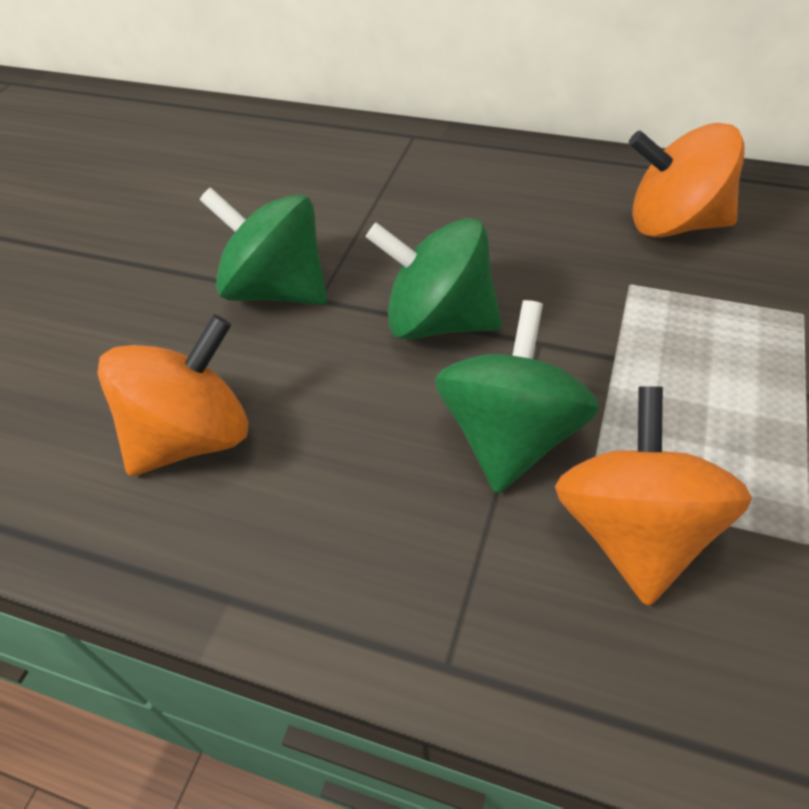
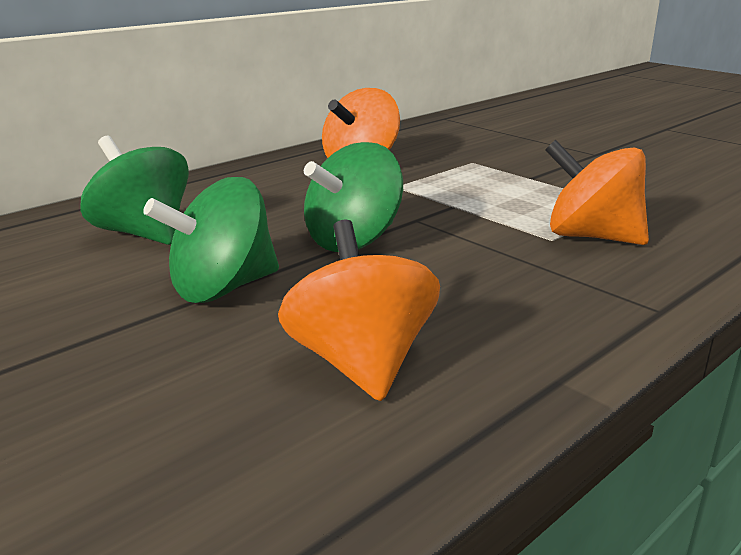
camera: 65 degrees left, 25 degrees down
(510, 436) = (489, 247): green spinning top -> green spinning top (143, 233)

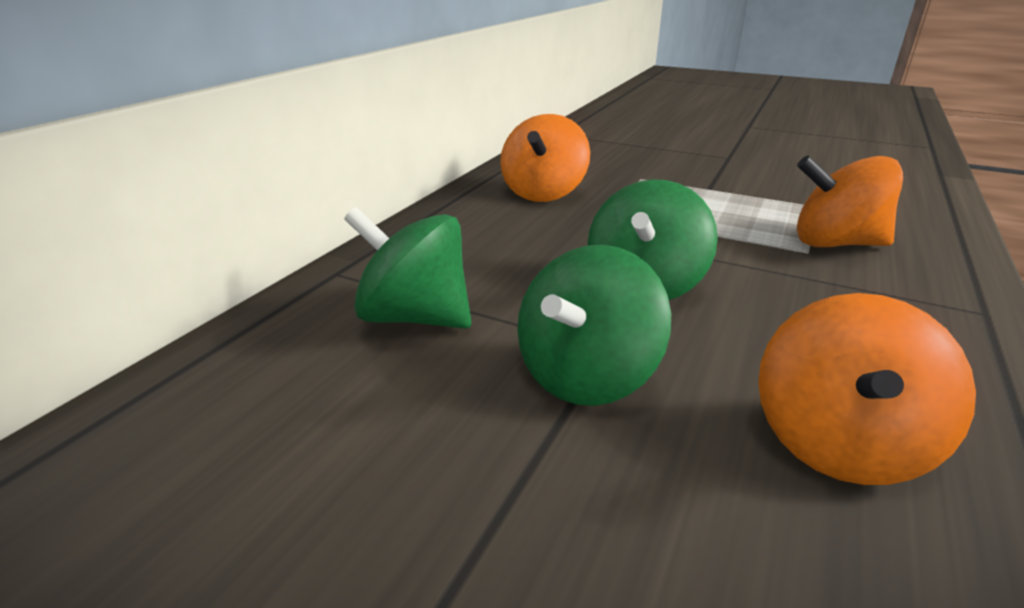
camera: 20 degrees left, 5 degrees up
(360, 363) = (838, 443): orange spinning top -> orange spinning top turned 120 degrees counterclockwise

